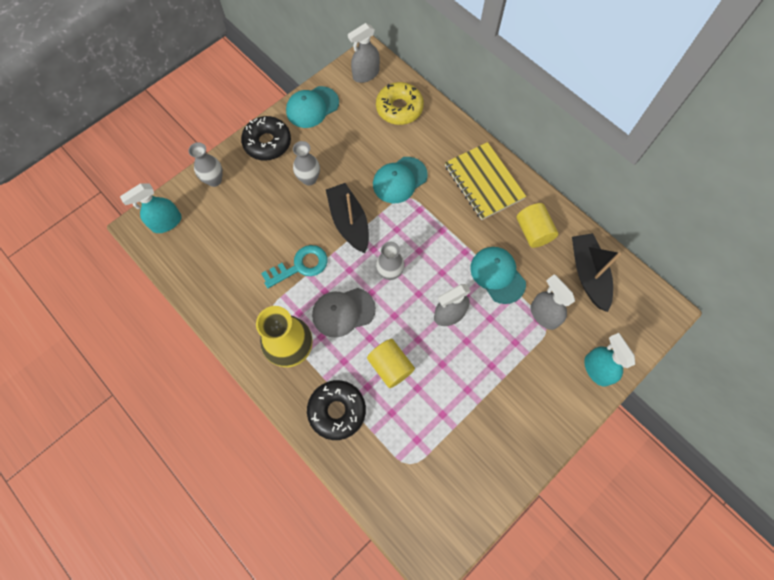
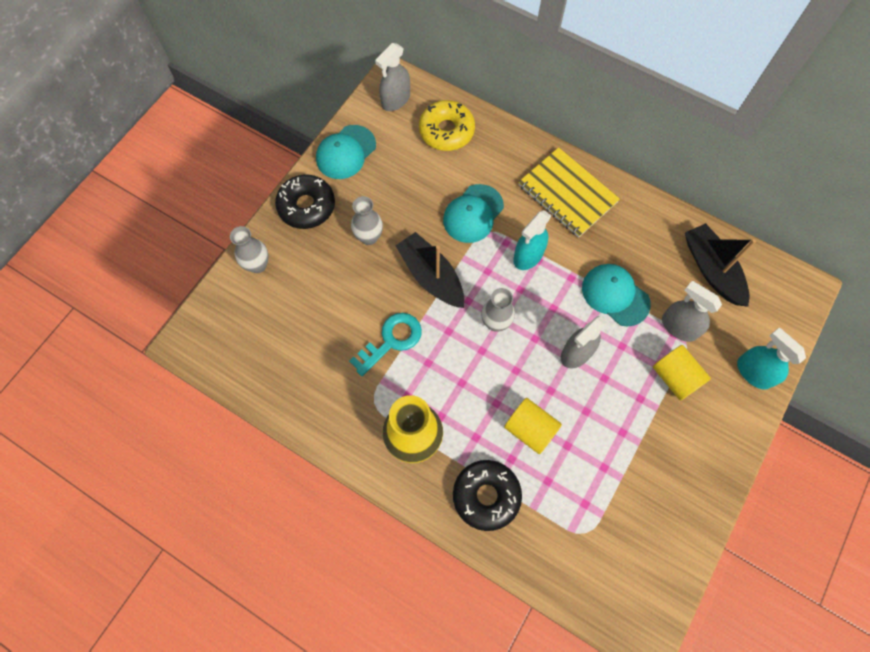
camera: 15 degrees left, 0 degrees up
(166, 222) = (216, 329): turquoise spray bottle -> turquoise spray bottle (528, 256)
(343, 312) = (457, 381): grey cap -> none
(533, 232) = (638, 237): yellow cylinder -> yellow cylinder (675, 377)

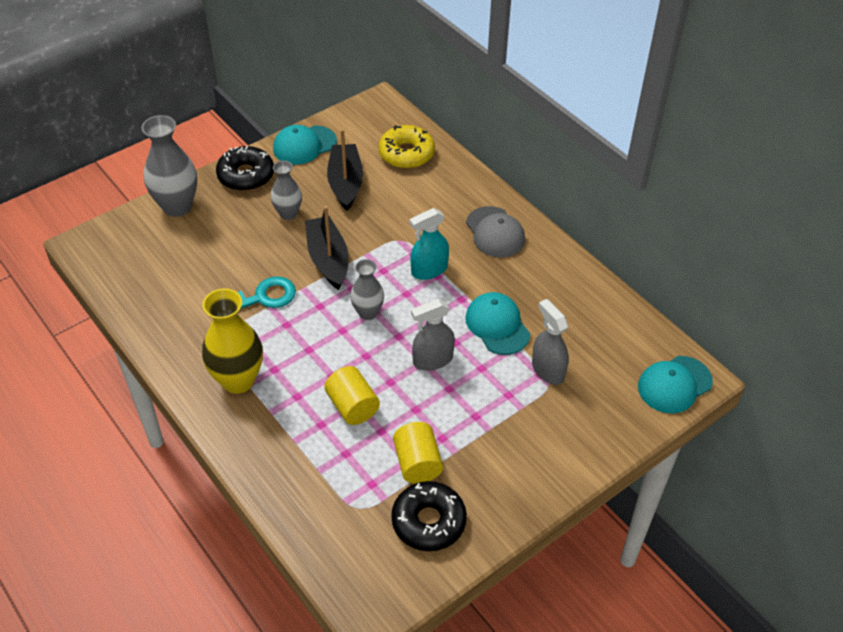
camera: 20 degrees right, 20 degrees down
(258, 265) = (177, 206): grey vase -> grey vase, size x1.66
(395, 100) = (372, 118): grey spray bottle -> none
(473, 214) = (395, 223): turquoise cap -> turquoise cap (674, 384)
(486, 496) = (280, 446): black donut -> black donut (428, 521)
(567, 194) = (495, 232): yellow notebook -> grey cap
(675, 377) = (521, 410): yellow cylinder -> yellow cylinder (417, 463)
(711, 269) = (608, 333): black boat -> black boat (345, 183)
(753, 372) = (605, 431): turquoise spray bottle -> none

